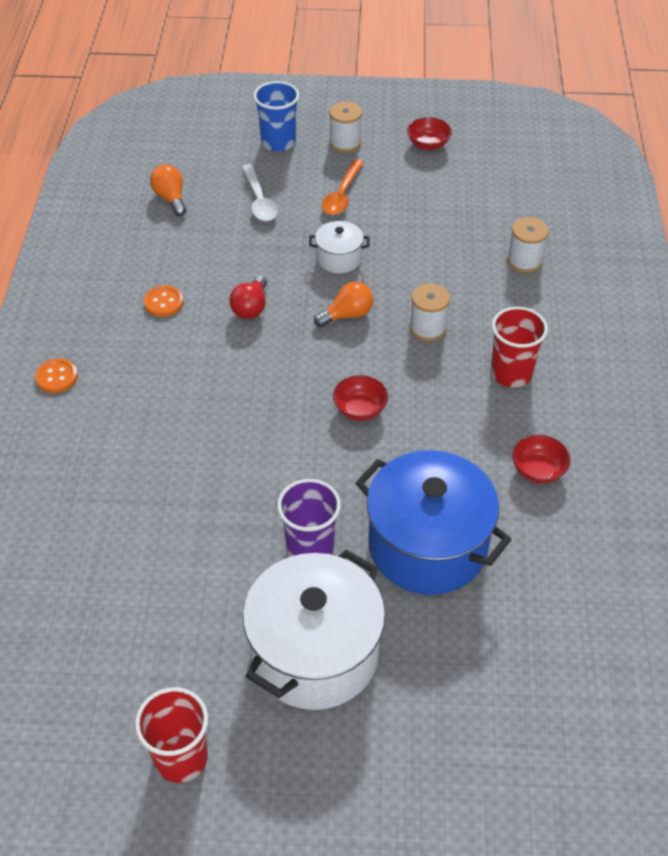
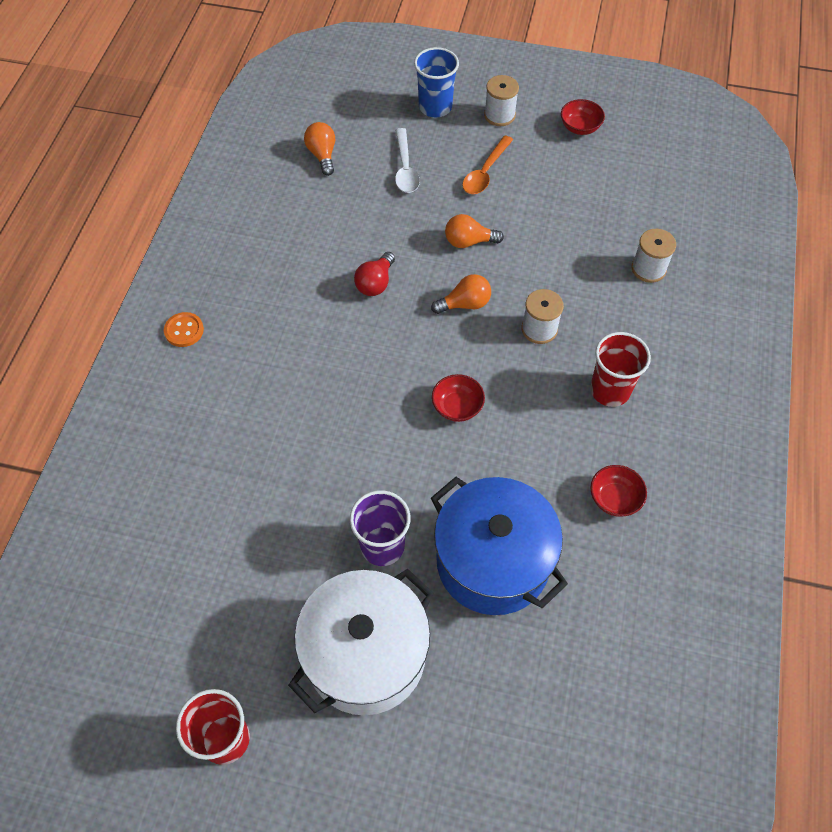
camera: 10 degrees right, 10 degrees up
(164, 302) = (295, 266): orange button -> none
(339, 258) = (469, 241): white pot -> orange light bulb

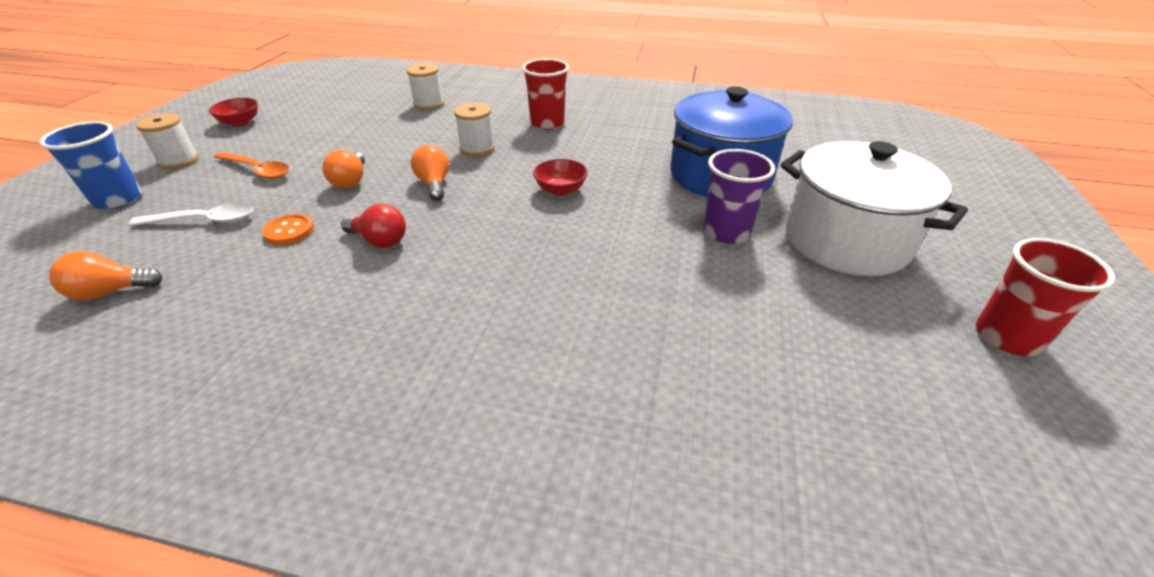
camera: 90 degrees left, 20 degrees down
(184, 330) = (391, 442): orange button -> orange button (289, 231)
(614, 498) = (647, 126): red bowl -> none

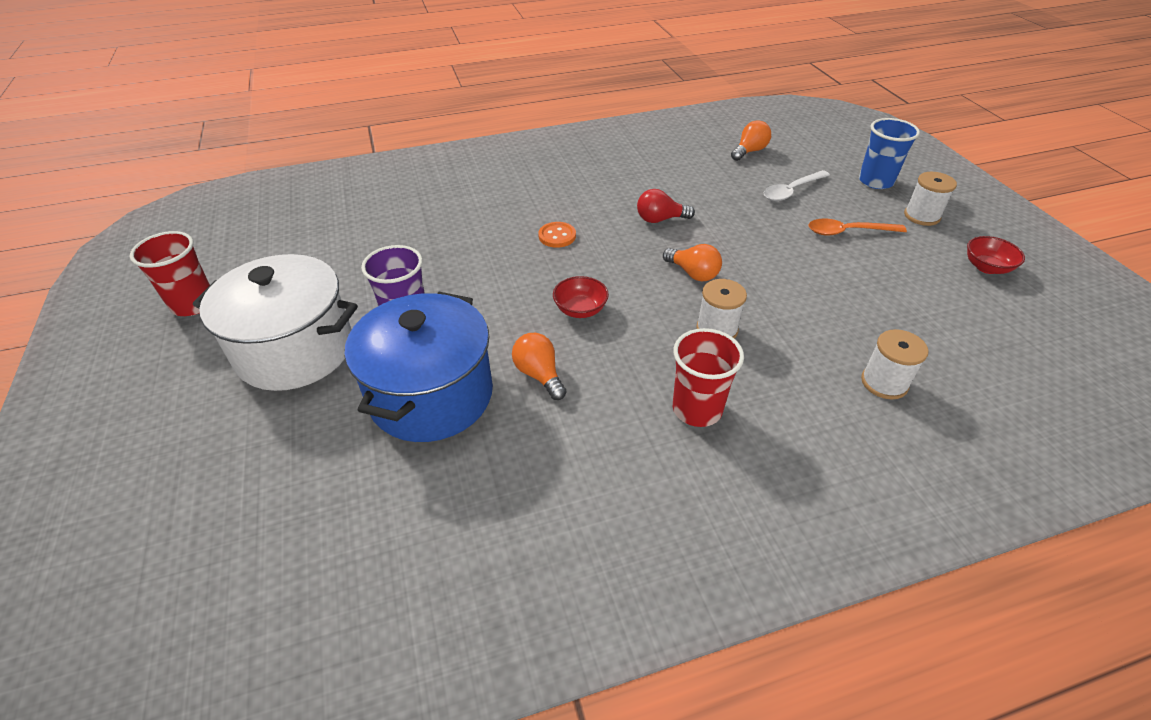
camera: 150 degrees right, 5 degrees up
(289, 231) = (727, 204): orange button -> orange button (557, 236)
(350, 181) = (761, 251): orange light bulb -> orange light bulb (539, 375)

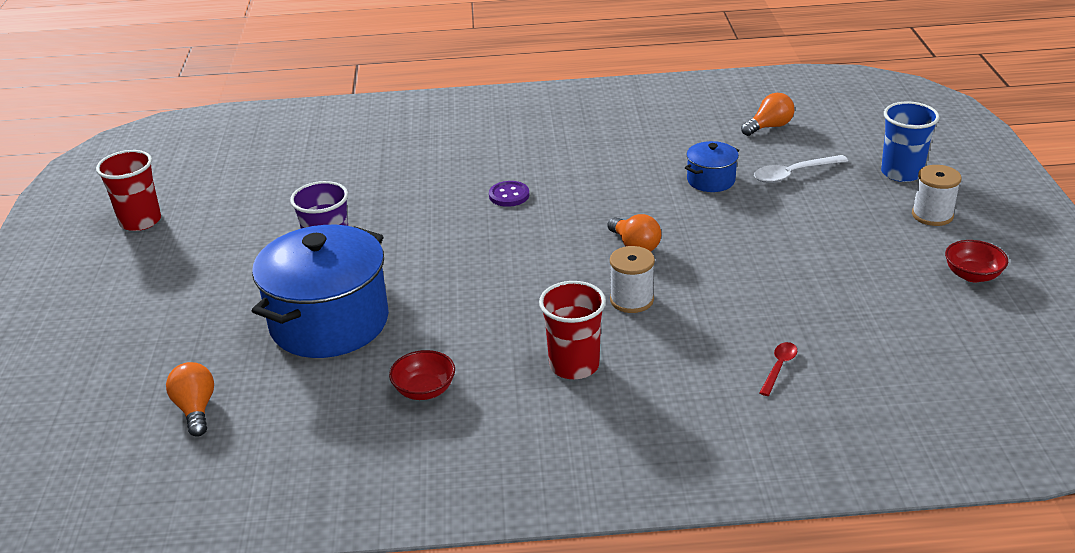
camera: 15 degrees right, 10 degrees down
(295, 350) = (220, 270): white pot -> none
(539, 375) = (436, 318): orange light bulb -> orange light bulb (196, 409)
(557, 236) = (509, 195): orange button -> purple button
(580, 310) = (501, 266): red bowl -> red bowl (424, 390)
(660, 219) = (627, 190): red light bulb -> none
(727, 203) = (711, 180): none -> blue pot
(848, 232) = (833, 223): orange spoon -> none
(884, 383) = (779, 367): white spool -> red spoon

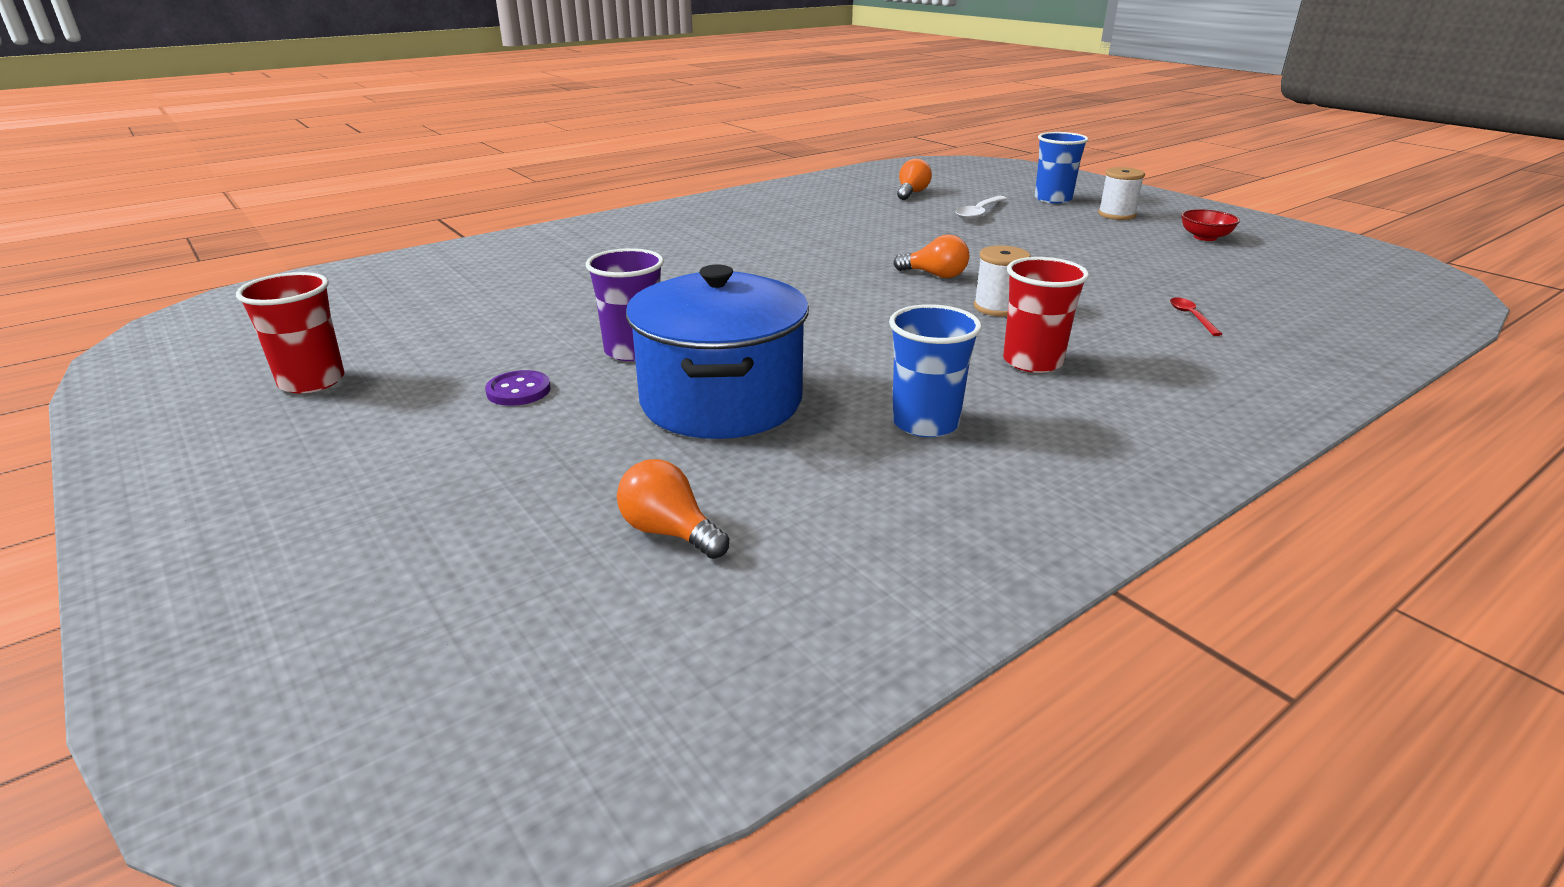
camera: 35 degrees left, 5 degrees down
(424, 390) = (925, 423): red bowl -> blue cup
(509, 195) = (759, 269): purple button -> purple button (518, 391)
(711, 180) = (923, 227): blue pot -> none

